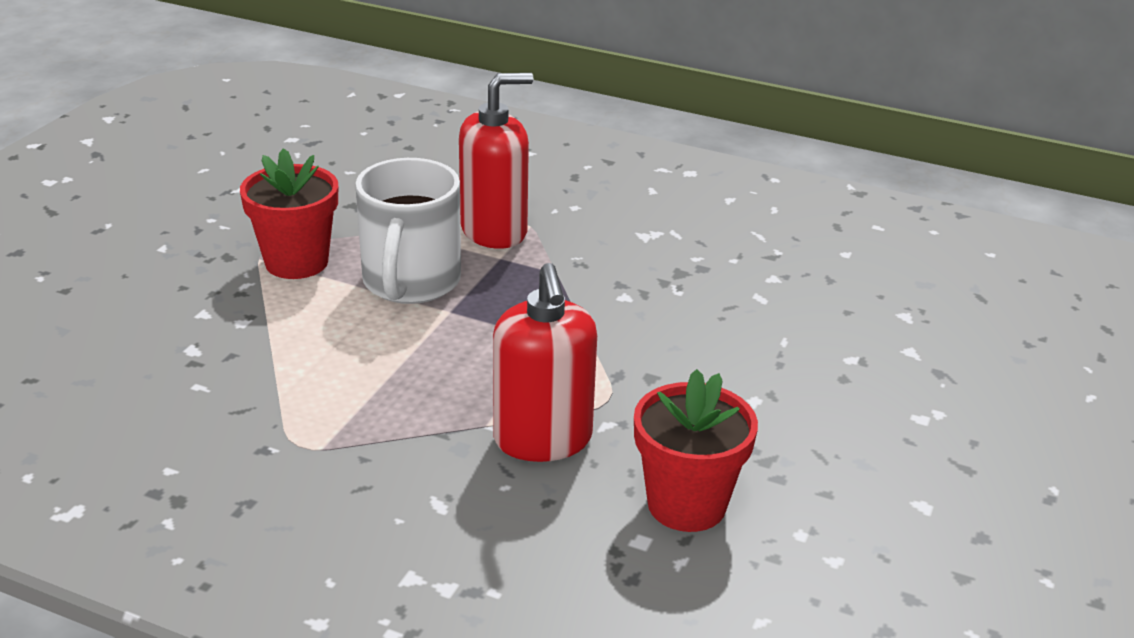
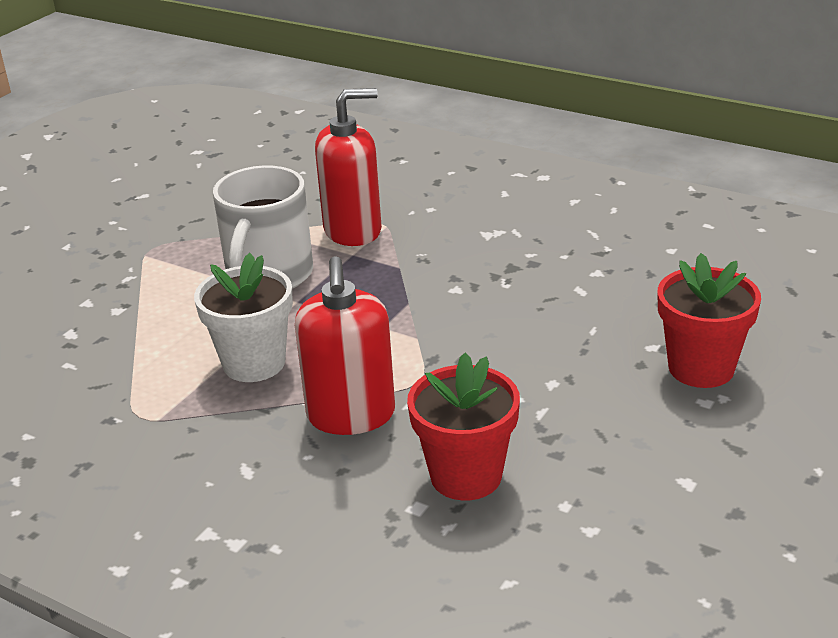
camera: 10 degrees right, 0 degrees up
(296, 262) = (175, 258): red flower pot -> red flower pot (701, 368)
(418, 382) = (254, 363): none -> white flower pot

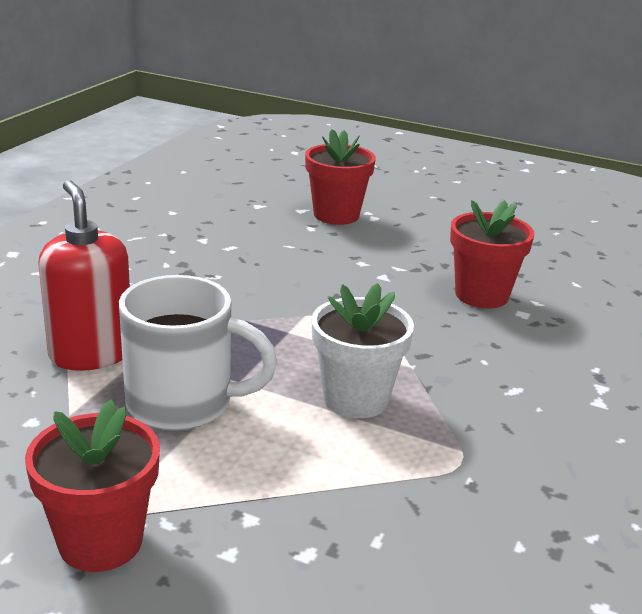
camera: 100 degrees left, 5 degrees down
(120, 255) = (100, 541): none -> red flower pot
(351, 415) = (425, 343): red soap dispenser -> none

